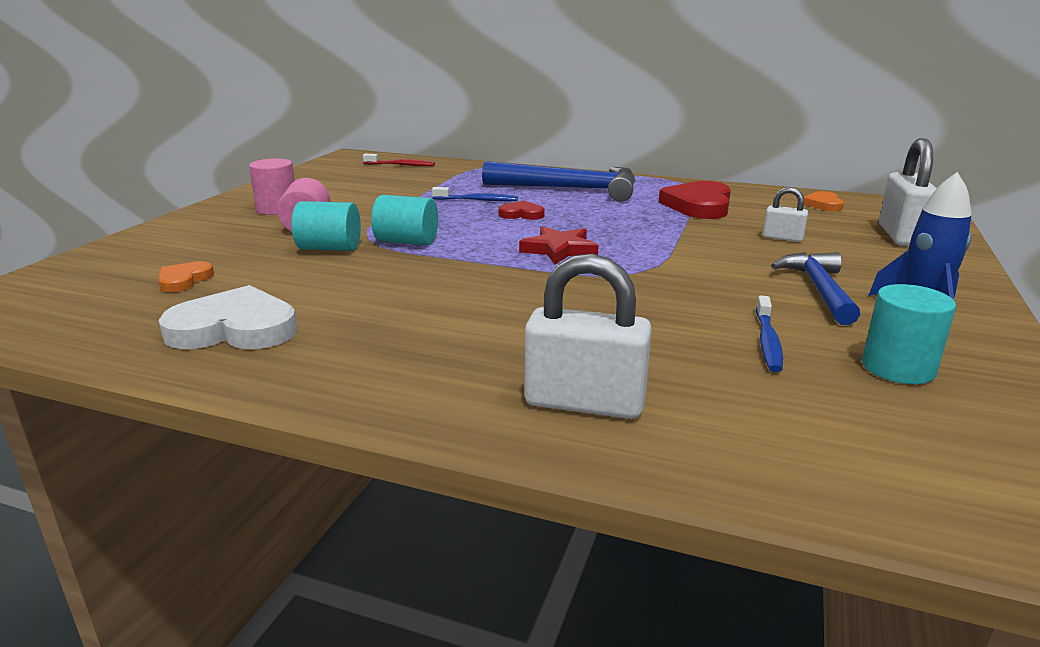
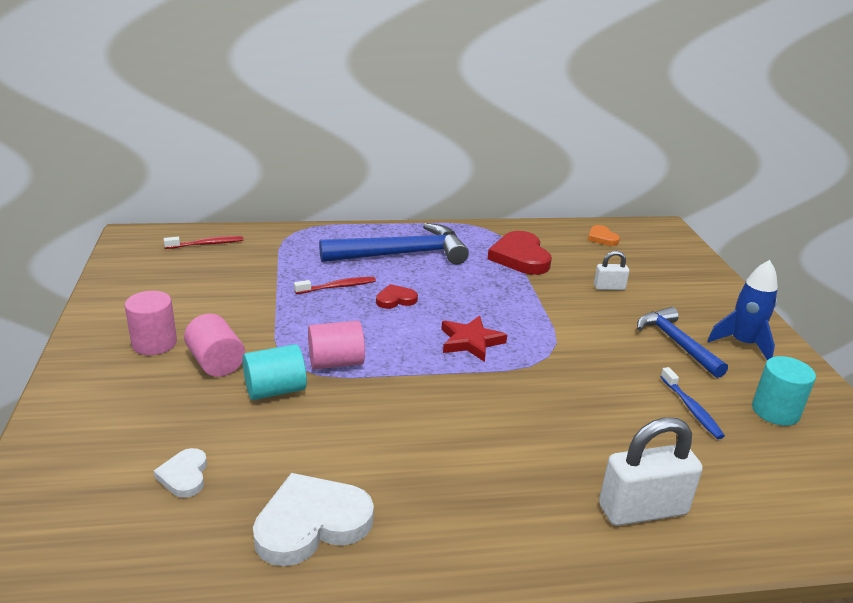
camera: 30 degrees left, 5 degrees up
(184, 280) = (184, 475): orange heart -> white heart
(407, 242) = (336, 362): turquoise cylinder -> pink cylinder
(477, 200) = (338, 287): blue toothbrush -> red toothbrush
(901, 236) = (676, 267): white padlock -> none

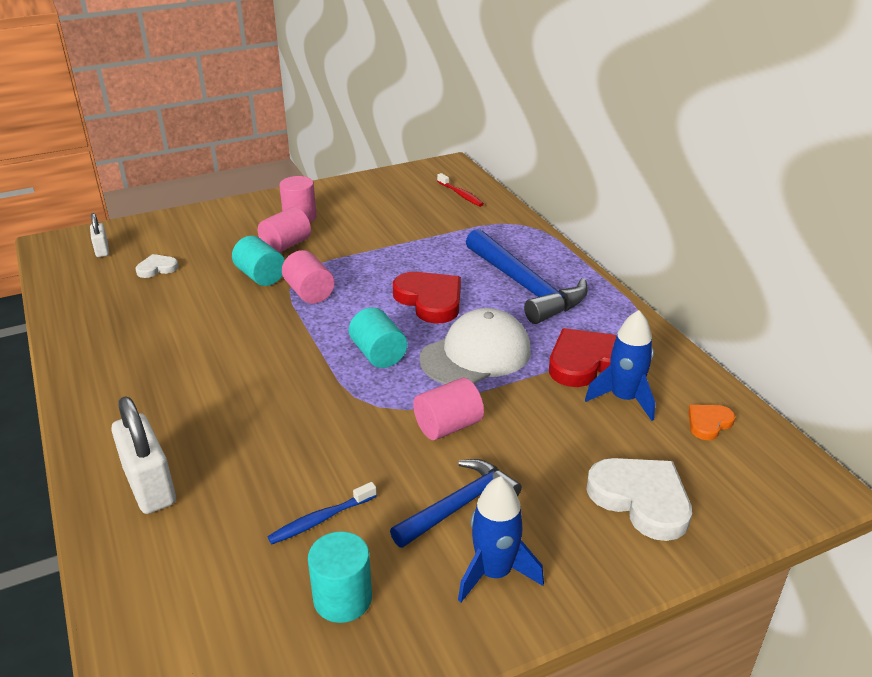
camera: 75 degrees right, 5 degrees up
(311, 523) = (117, 324): white heart -> white heart (641, 499)
(338, 287) = (432, 267): red toothbrush -> none
(395, 299) = (430, 300): red heart -> red heart, size x1.89
(470, 342) = (378, 354): red star -> turquoise cylinder
(492, 296) = (476, 354): none -> white cap
(569, 256) = (624, 399): none -> blue rocket
(584, 329) = (448, 426): none -> pink cylinder
(609, 287) = (564, 439): white padlock -> white padlock (102, 250)

